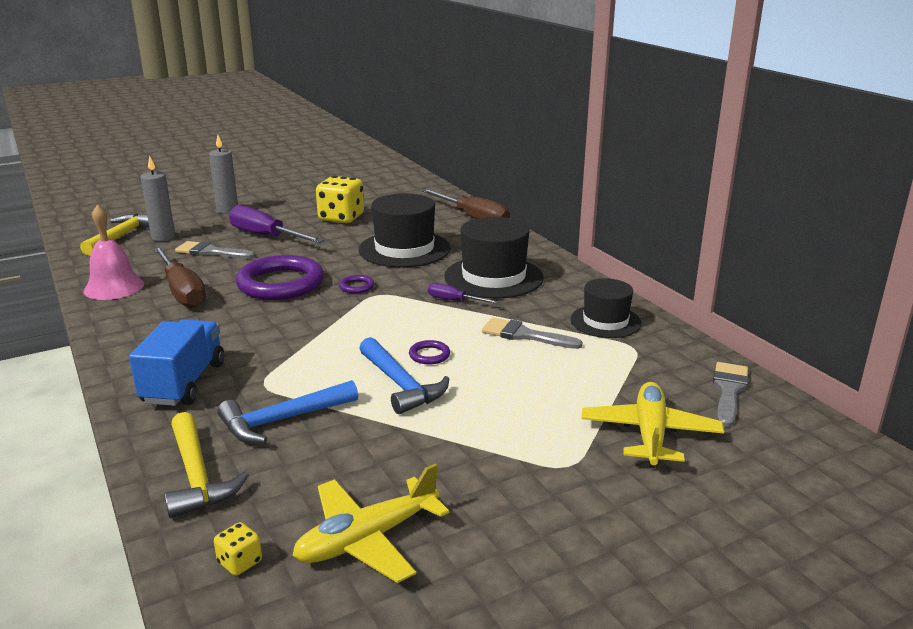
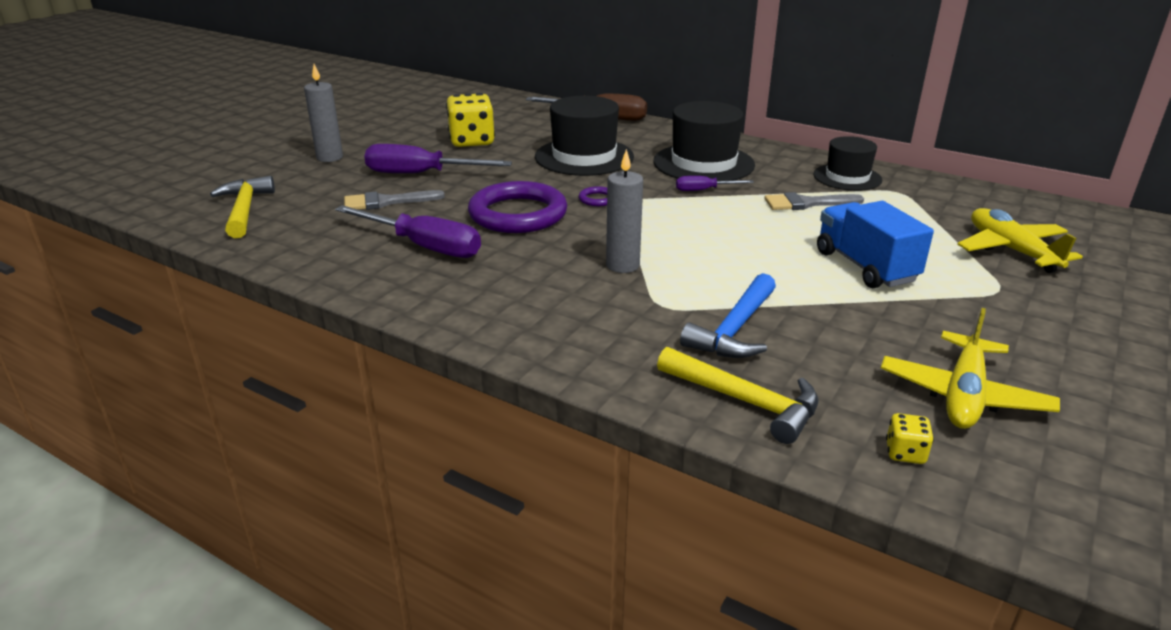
camera: 30 degrees left, 5 degrees up
(114, 287) = (334, 262): pink bell -> none
(163, 237) = (301, 199): grey candle -> grey candle (622, 265)
(182, 291) = (424, 246): brown screwdriver -> purple screwdriver
(184, 383) = (584, 328): blue truck -> blue truck (865, 266)
(400, 385) = (780, 270): blue hammer -> none
(429, 355) = (761, 239): purple ring -> none
(729, 391) = (1007, 205): grey brush -> none

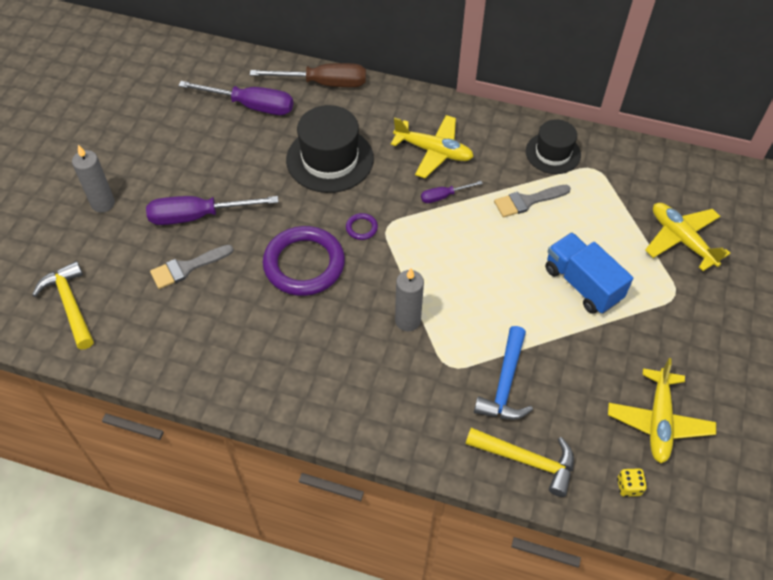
camera: 15 degrees left, 25 degrees up
(424, 246) = (246, 327): purple screwdriver -> purple screwdriver (251, 106)
(472, 141) = (221, 150): yellow dice -> none
(703, 163) = (433, 151): black hat -> yellow plane

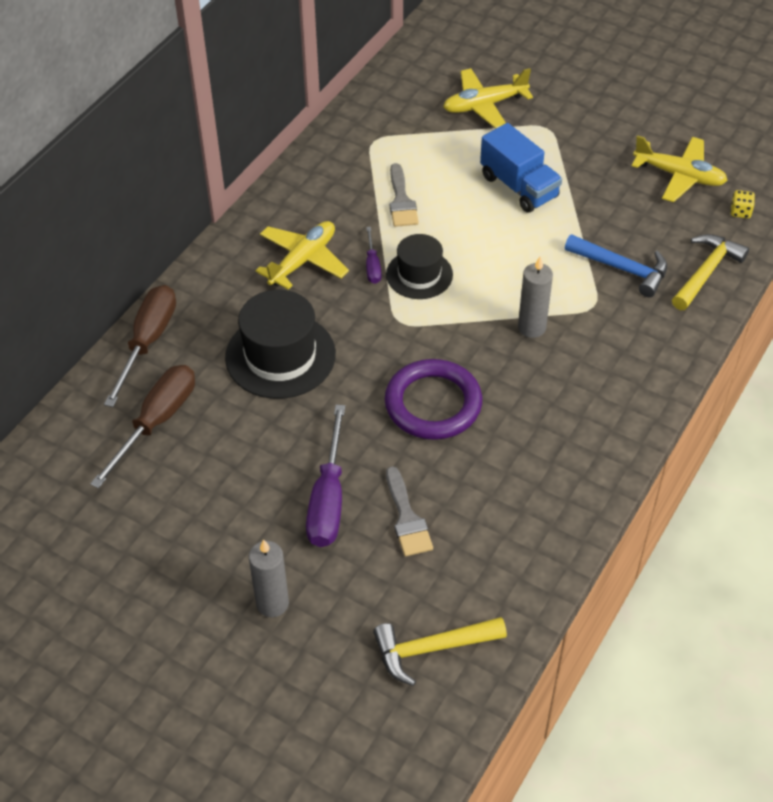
camera: 75 degrees left, 5 degrees down
(251, 106) = (156, 422): purple screwdriver -> brown screwdriver
(361, 228) = (395, 344): purple ring -> none
(553, 153) = (341, 166): black hat -> black hat (419, 274)
(582, 284) = (519, 187): blue truck -> blue truck turned 105 degrees counterclockwise

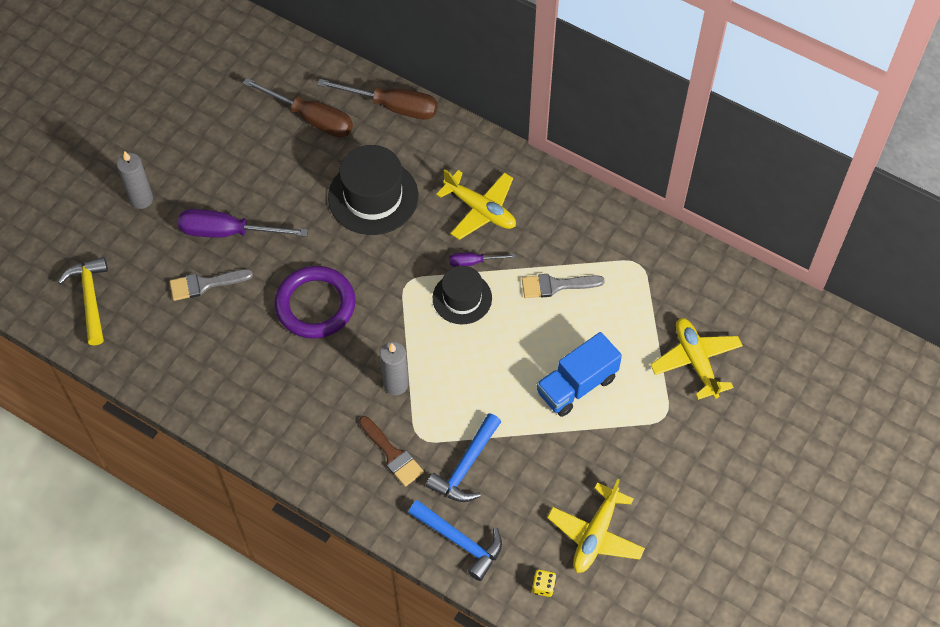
camera: 90 degrees right, 10 degrees up
(617, 328) = (392, 454): none -> brown brush
(706, 272) = (460, 541): yellow hammer -> blue hammer

